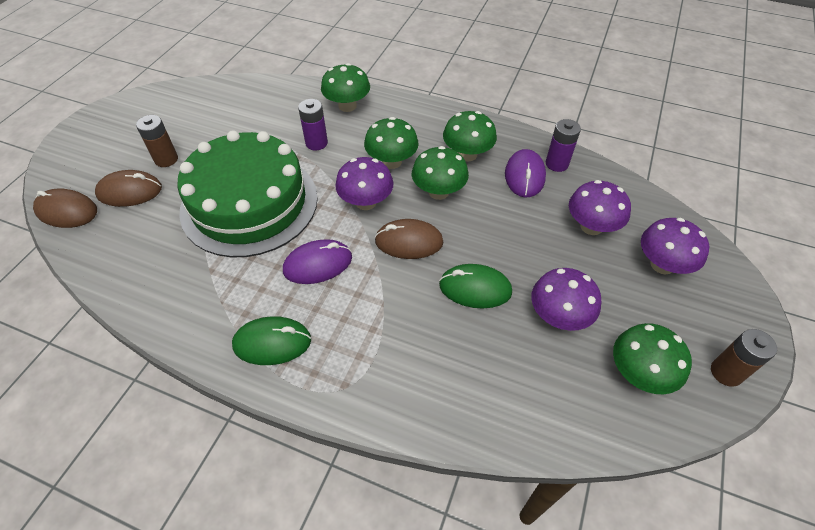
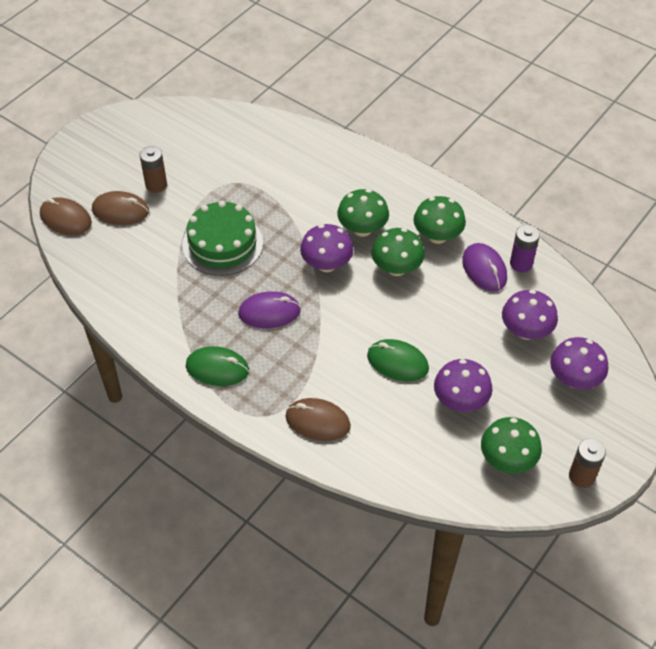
camera: 15 degrees right, 0 degrees up
(249, 203) = (222, 244): green cake -> green cake, size x0.65
(316, 143) = (297, 195): purple battery -> none
(347, 106) = (337, 160): green mushroom -> none
(409, 242) = (354, 309): brown mouse -> brown mouse (317, 421)
(524, 176) = (484, 269): purple mouse -> purple mouse turned 45 degrees counterclockwise

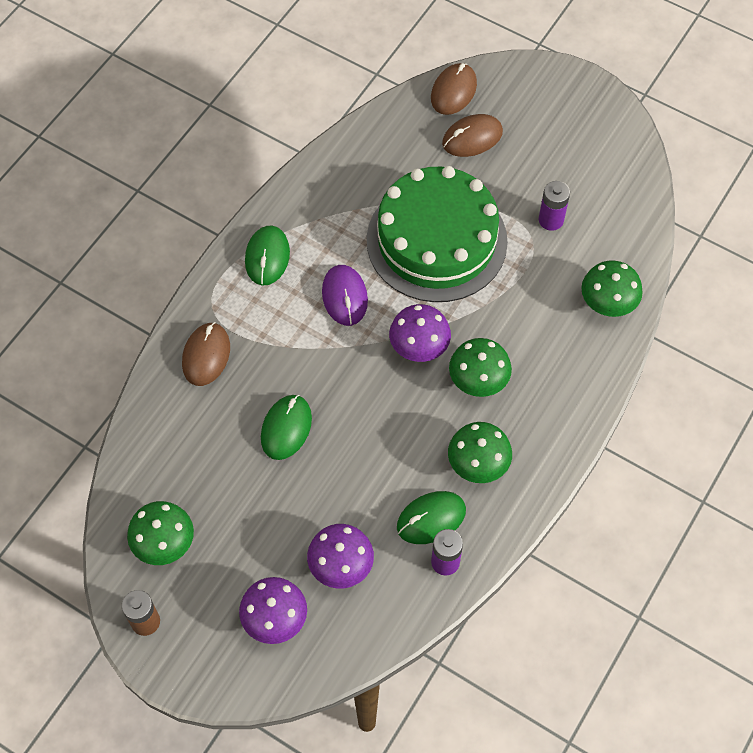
camera: 85 degrees right, 10 degrees up
(120, 211) = (472, 138): brown mouse -> brown mouse turned 60 degrees clockwise
(156, 185) = (516, 165): brown battery -> none
(216, 169) = (551, 220): none -> purple battery
(222, 244) = (436, 240): green cake -> green cake, size x1.54
(396, 268) = (421, 421): green mushroom -> green mushroom (607, 303)
(460, 401) = (238, 494): purple mushroom -> none
(484, 269) = (431, 519): purple mouse -> green mouse

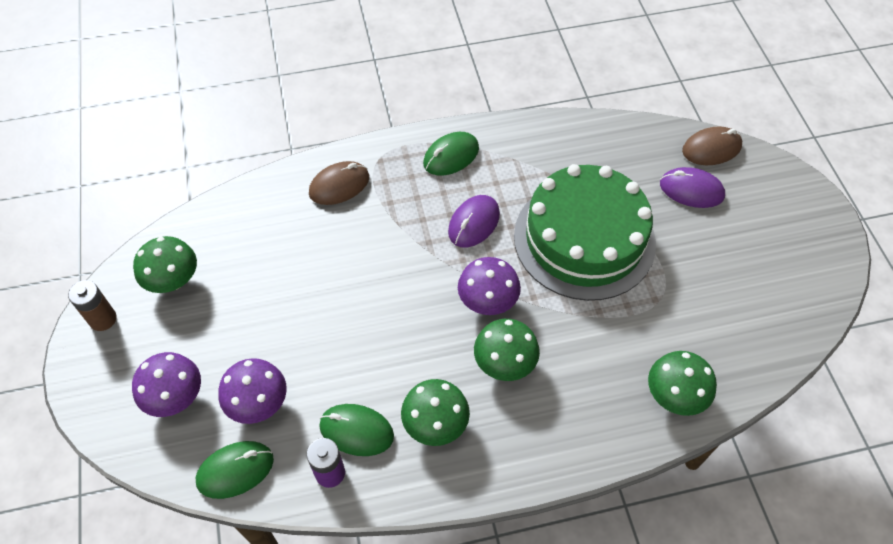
camera: 45 degrees right, 5 degrees down
(286, 428) = (333, 276): green mouse -> green mouse (235, 470)
(472, 138) = (691, 190): brown mouse -> purple mouse
(551, 220) = (693, 295): purple battery -> none

